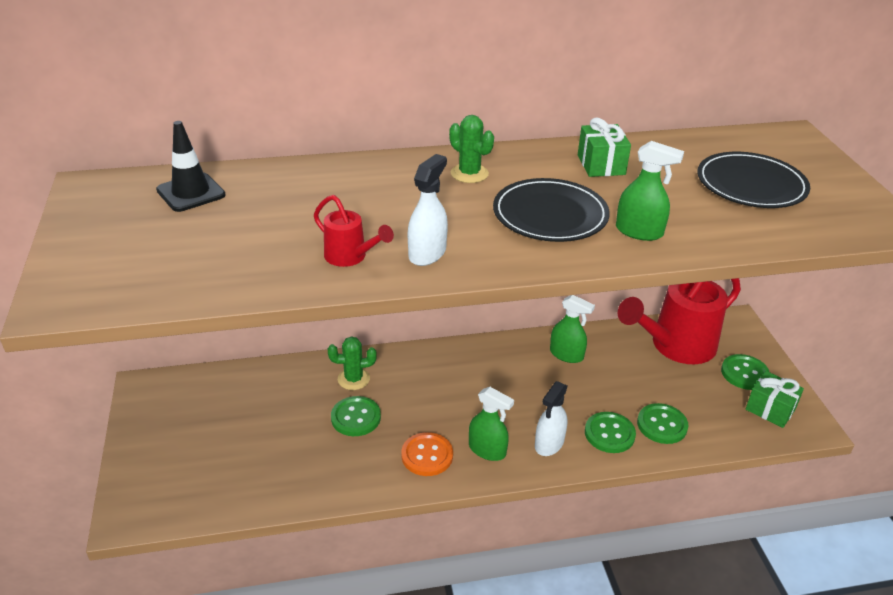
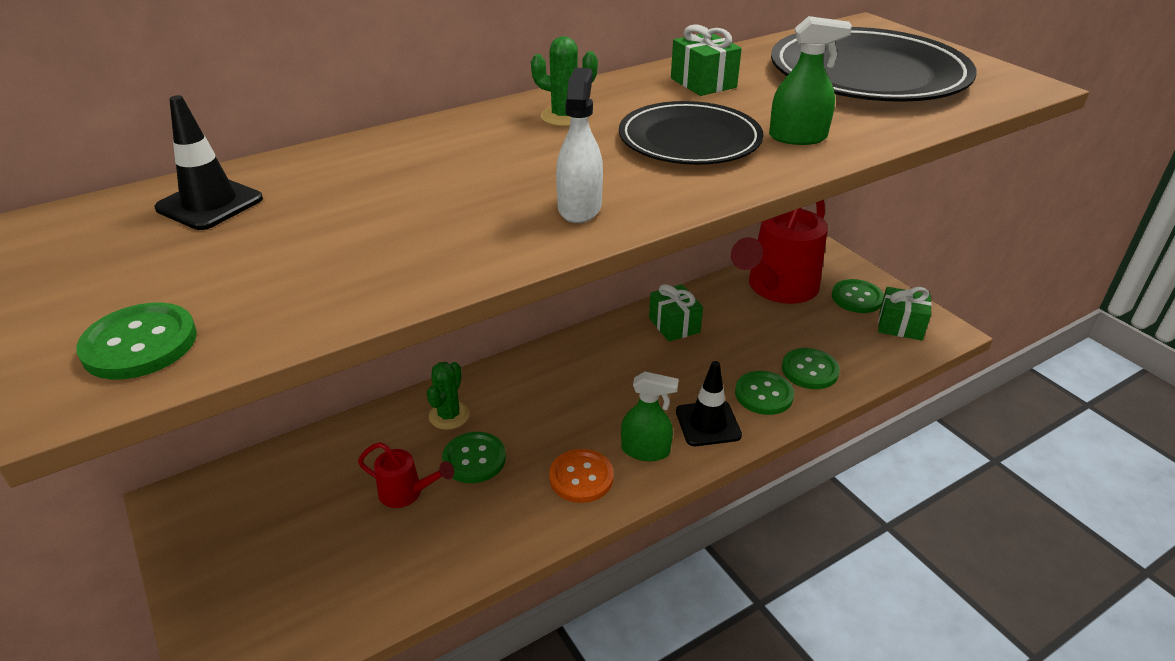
camera: 20 degrees left, 0 degrees up
(103, 283) = (140, 344): none -> green button
(350, 257) = (485, 232): red watering can -> red watering can (406, 493)
(353, 379) = (449, 415): green cactus -> green cactus turned 45 degrees counterclockwise
(549, 444) = (708, 423): white spray bottle -> black traffic cone
(566, 355) = (674, 325): green spray bottle -> green gift
(751, 185) = (868, 74): black plate -> black plate, size x1.60

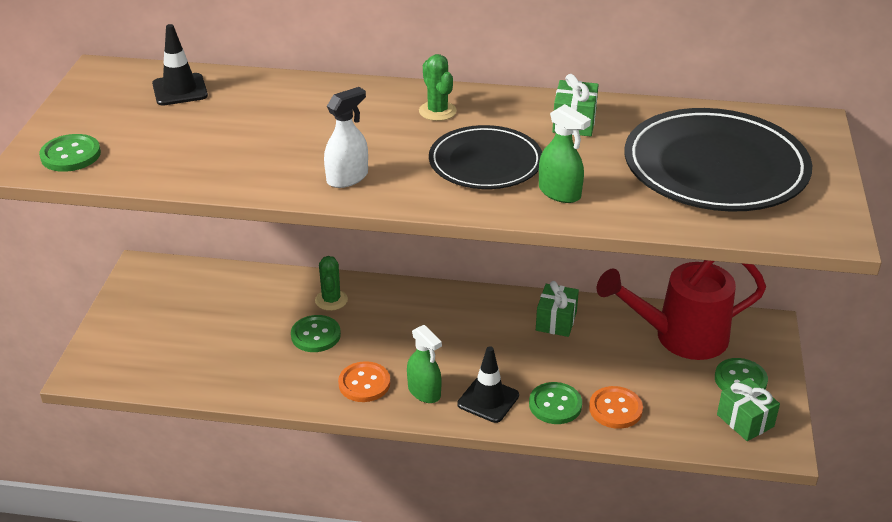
camera: 40 degrees right, 0 degrees up
(406, 493) = (258, 332): red watering can -> none
(449, 415) = (331, 300): green cactus -> green cactus turned 60 degrees counterclockwise
(809, 370) = (615, 409): green button -> orange button

